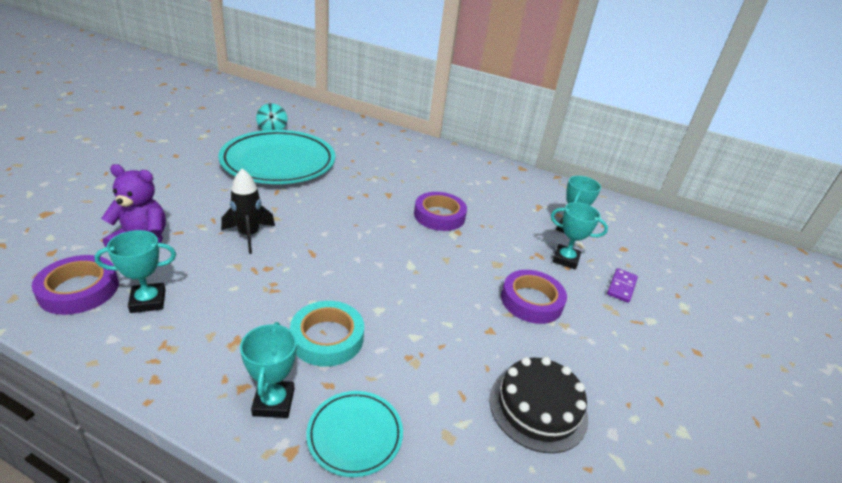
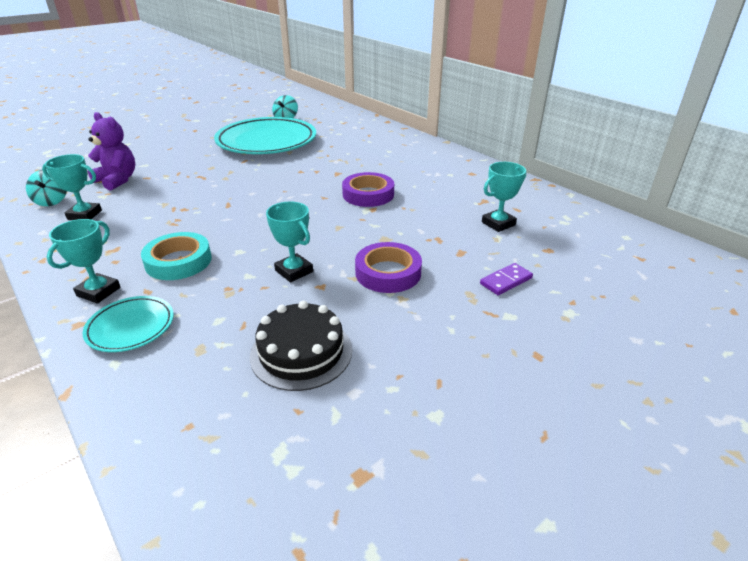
camera: 30 degrees right, 0 degrees up
(79, 290) = (52, 201): purple tape -> turquoise spinning top
(249, 235) = (192, 186): black rocket -> none
(565, 259) = (464, 247): turquoise trophy -> turquoise trophy (294, 271)

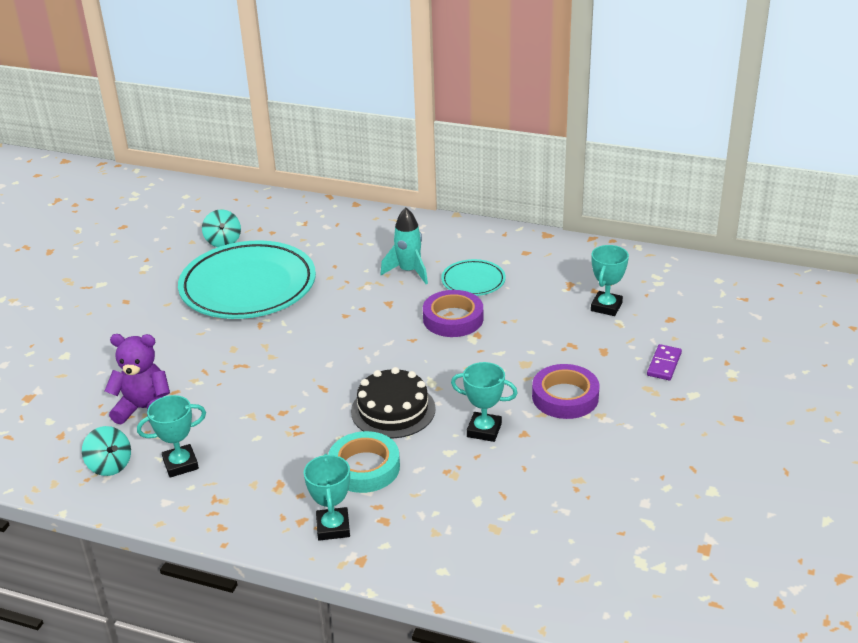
camera: 30 degrees left, 0 degrees up
(131, 327) = (412, 540): turquoise plate -> turquoise plate (473, 281)
(301, 352) = (575, 493): black cake -> black cake (393, 410)
(374, 161) = (409, 271): none -> turquoise rocket

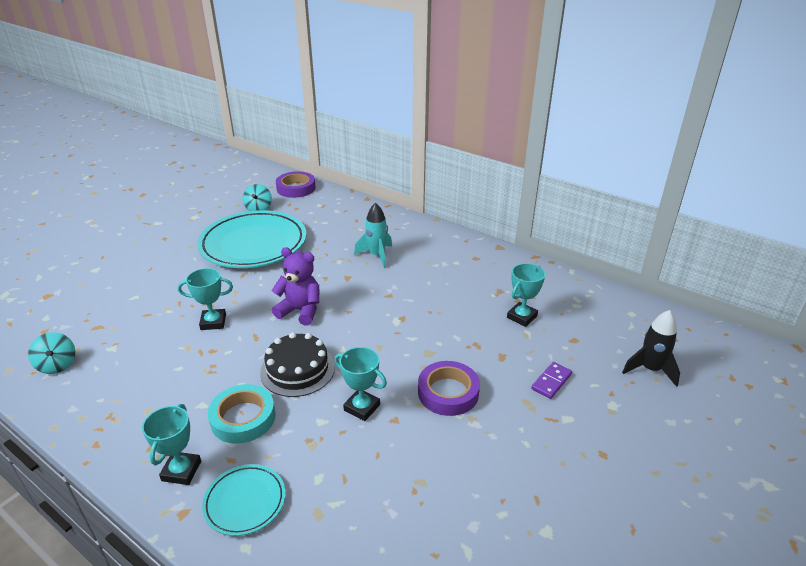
camera: 15 degrees right, 0 degrees up
(144, 409) = (116, 324): purple teddy bear -> purple teddy bear (300, 311)
(180, 464) = (107, 377): turquoise trophy -> turquoise trophy (213, 322)
(453, 319) = (390, 301): purple tape -> purple tape (296, 188)
(473, 281) = (422, 273): turquoise plate -> turquoise plate (245, 502)
(756, 332) = (650, 369): none -> black rocket

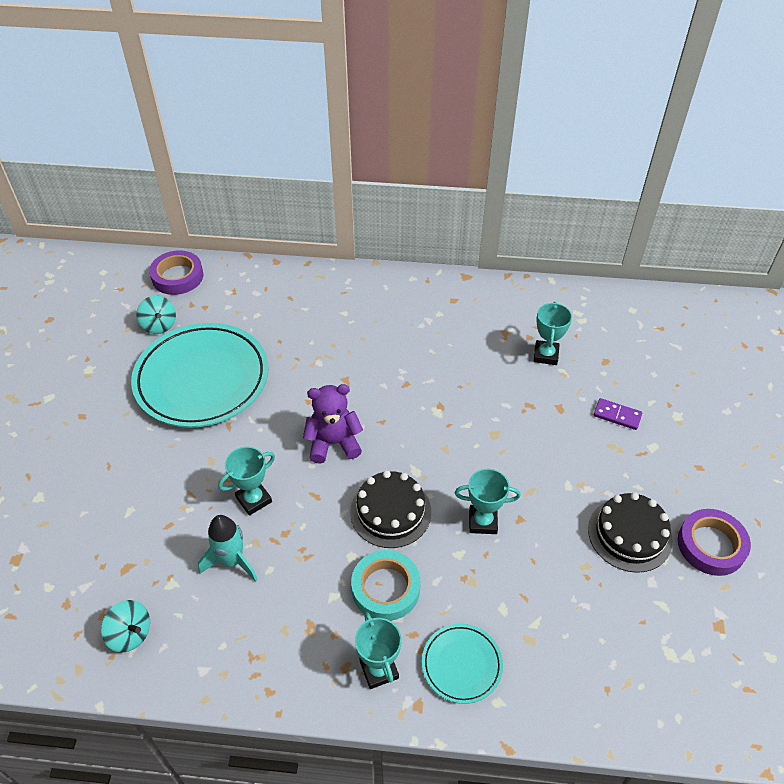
camera: 30 degrees left, 15 degrees up
(376, 255) = (352, 338): turquoise rocket -> turquoise rocket (232, 561)
(448, 392) = (543, 468): purple tape -> purple tape (711, 545)
(484, 476) = (629, 534): none -> black cake
(551, 382) = (617, 415): purple domino -> purple domino turned 75 degrees counterclockwise
(650, 369) = (682, 365): black rocket -> none

